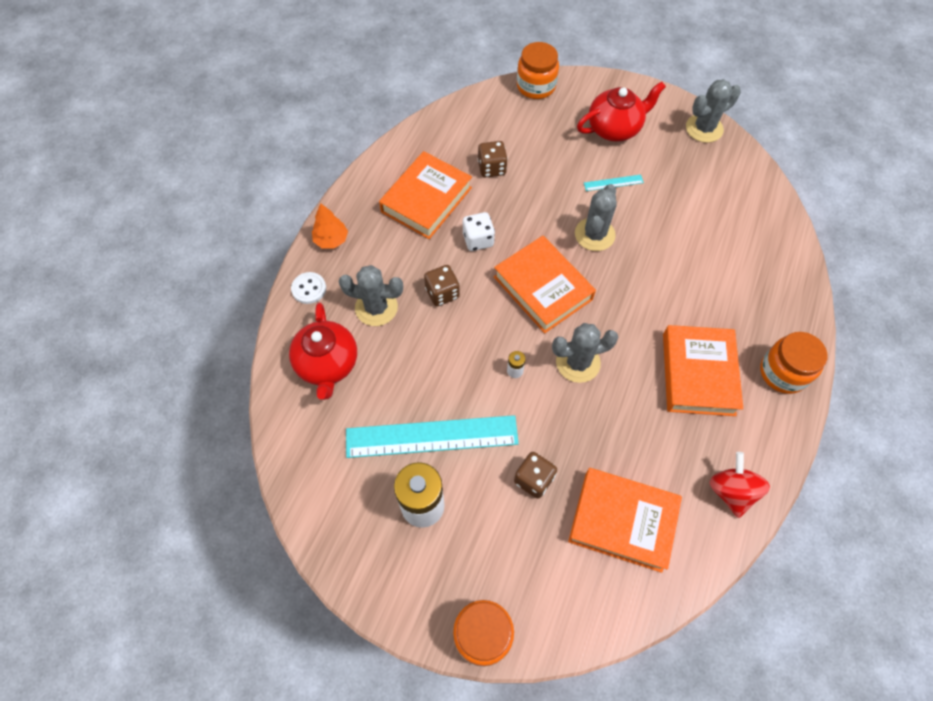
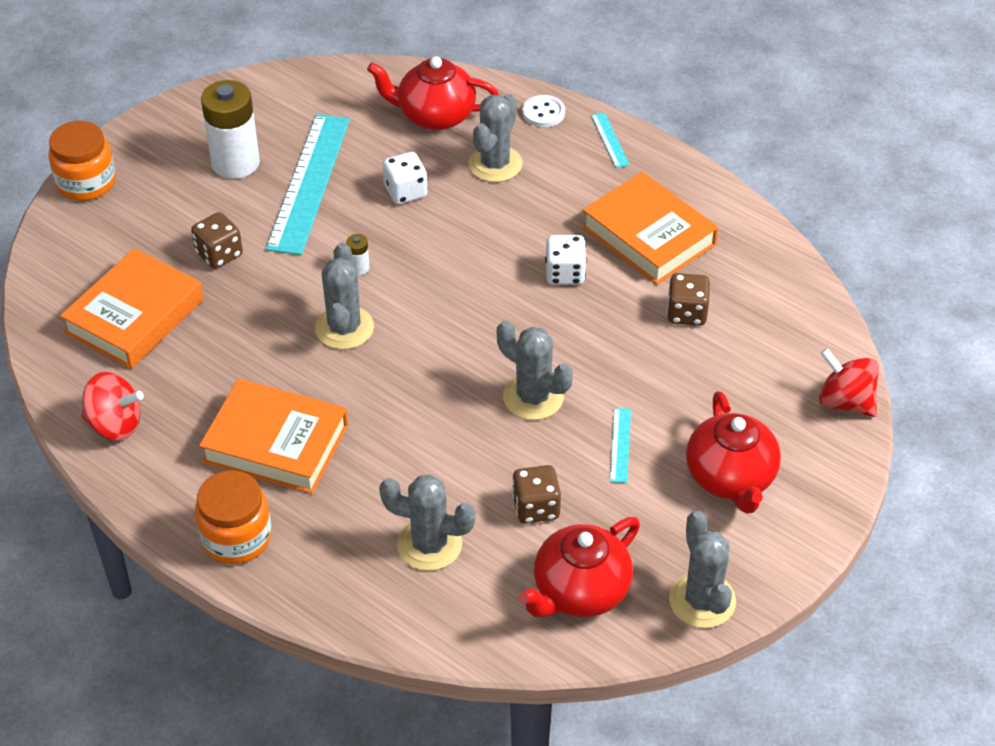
camera: 105 degrees right, 15 degrees down
(331, 240) = (610, 140): orange tree -> turquoise ruler
(423, 361) = (405, 192): none -> white dice
(442, 293) = (494, 224): brown dice -> brown dice (536, 507)
(536, 86) = (845, 401): orange jar -> red spinning top
(542, 288) = (465, 321): orange book -> none
(727, 182) = (579, 591): none -> red teapot
(733, 262) = (429, 544): none -> grey cactus

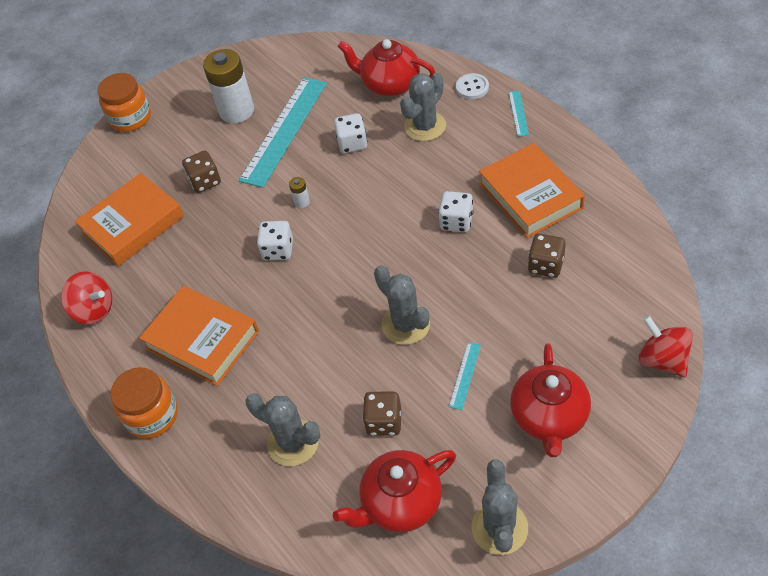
camera: 20 degrees right, 5 degrees up
(344, 328) = (278, 250): grey cactus -> white dice

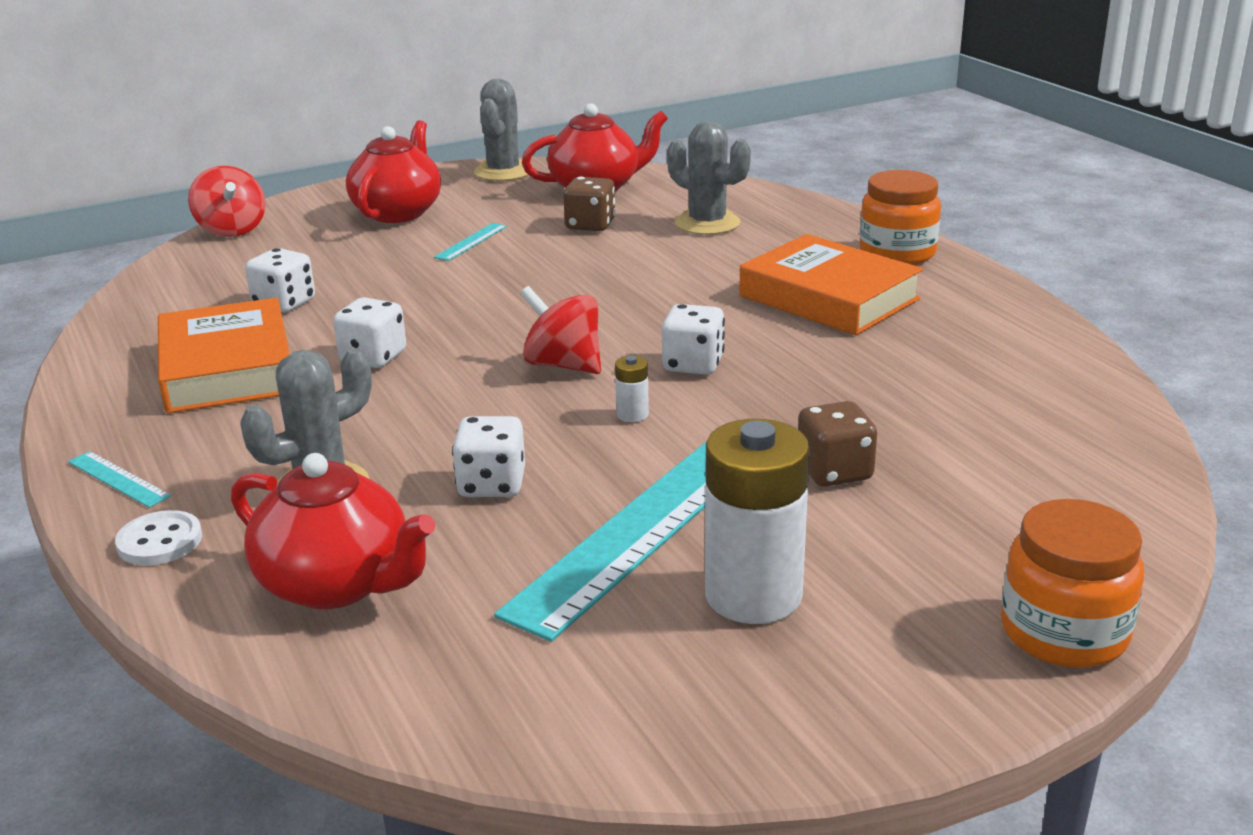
camera: 175 degrees left, 25 degrees down
(94, 310) = (1024, 341): red spinning top -> red spinning top (563, 365)
(132, 224) = (986, 429): orange book -> none
(406, 324) = (521, 280): grey cactus -> none
(518, 113) = (118, 479): turquoise ruler -> turquoise ruler turned 60 degrees counterclockwise
(546, 265) = (284, 303): brown dice -> white dice

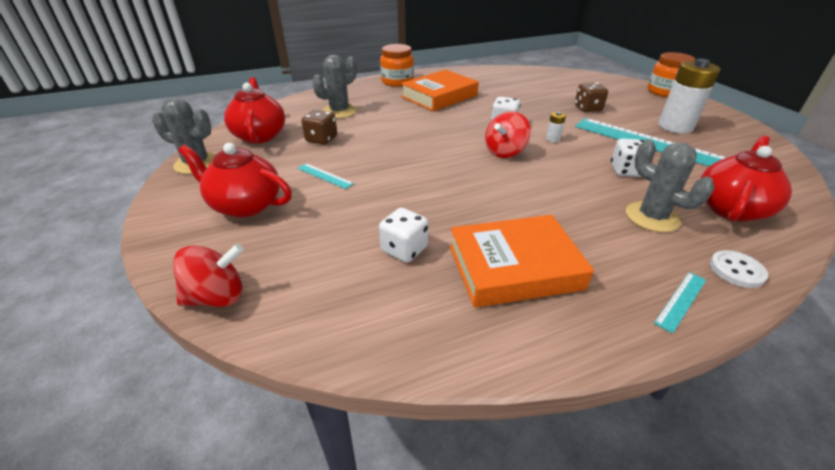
camera: 85 degrees left, 10 degrees up
(373, 357) = (496, 207): white dice -> none

